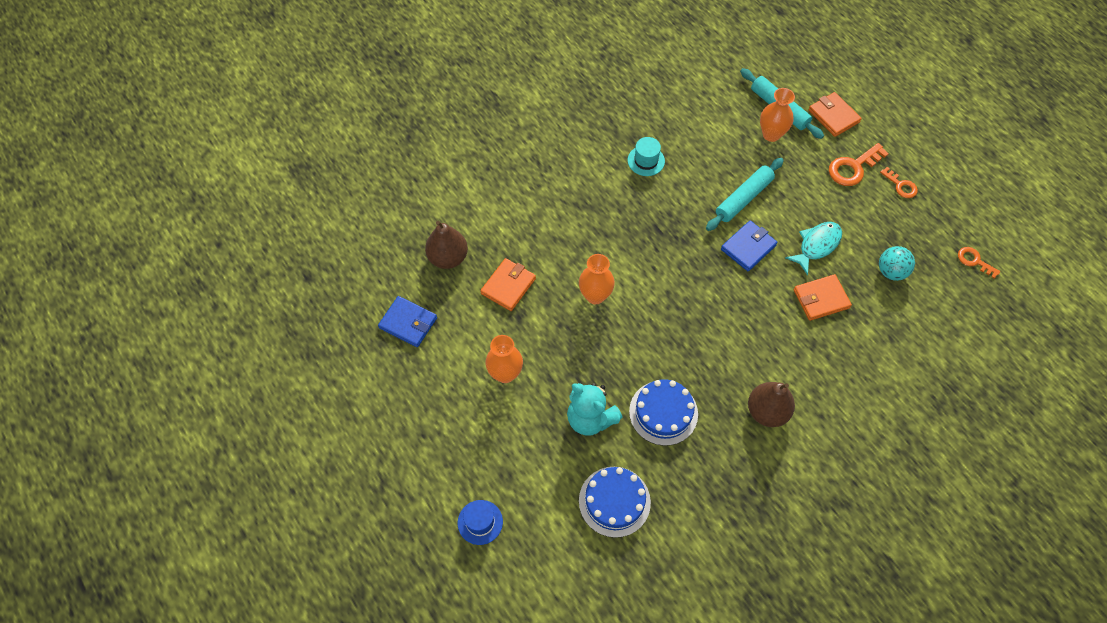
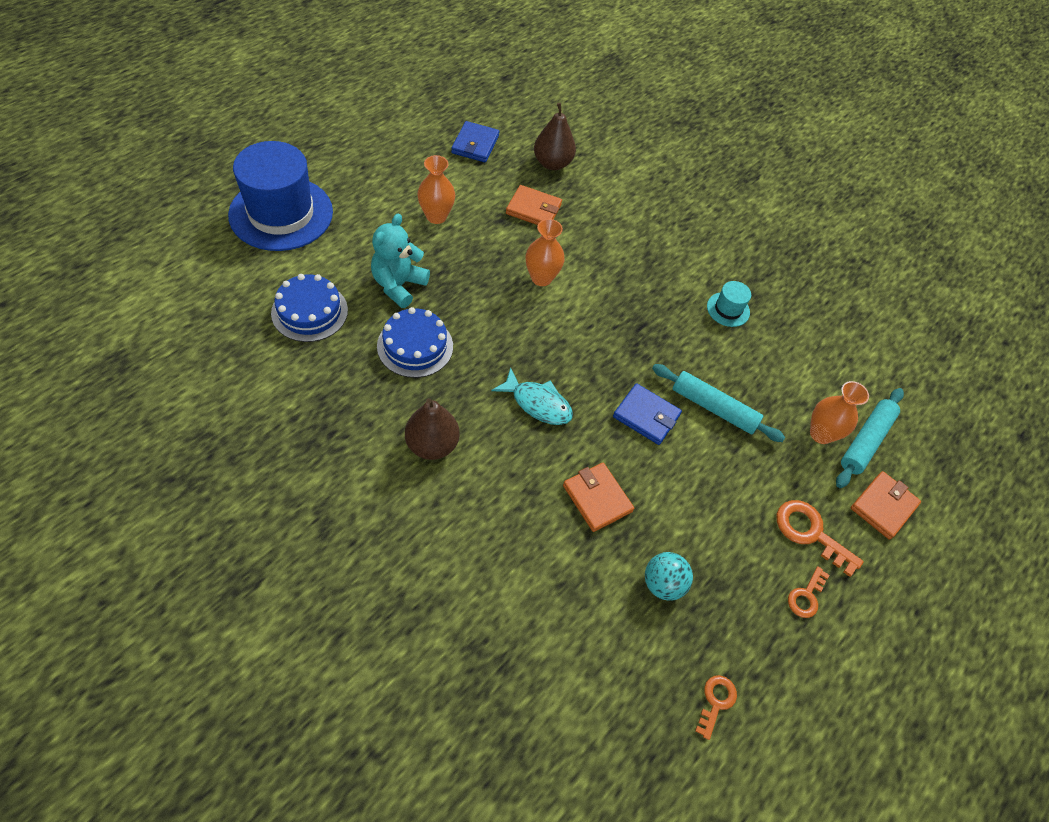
camera: 70 degrees right, 5 degrees down
(480, 522) = (281, 213): blue hat -> blue hat, size x2.35
(817, 245) = (673, 491): turquoise fish -> turquoise fish (538, 403)

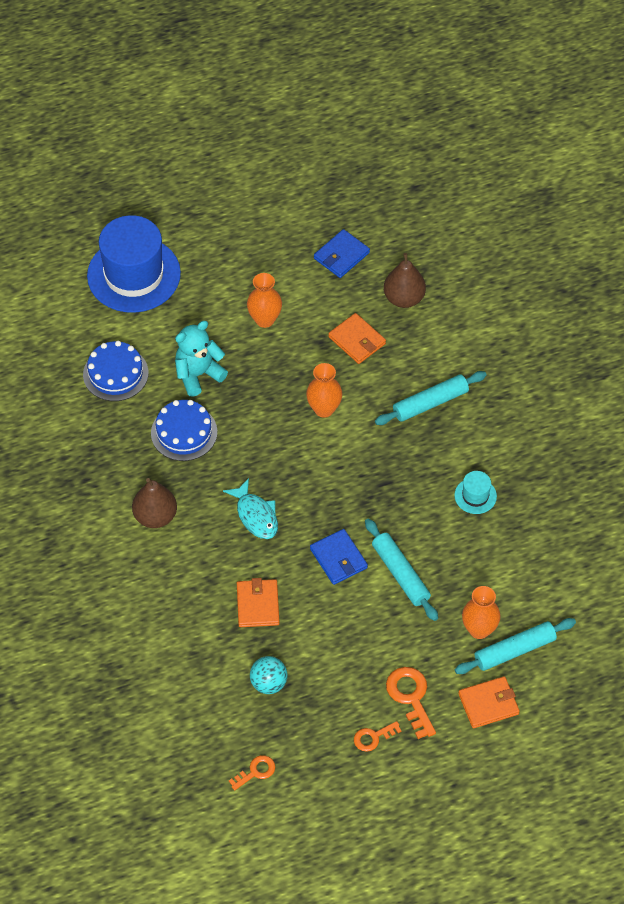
camera: 35 degrees right, 0 degrees up
(633, 242) = (430, 403): none -> turquoise rolling pin

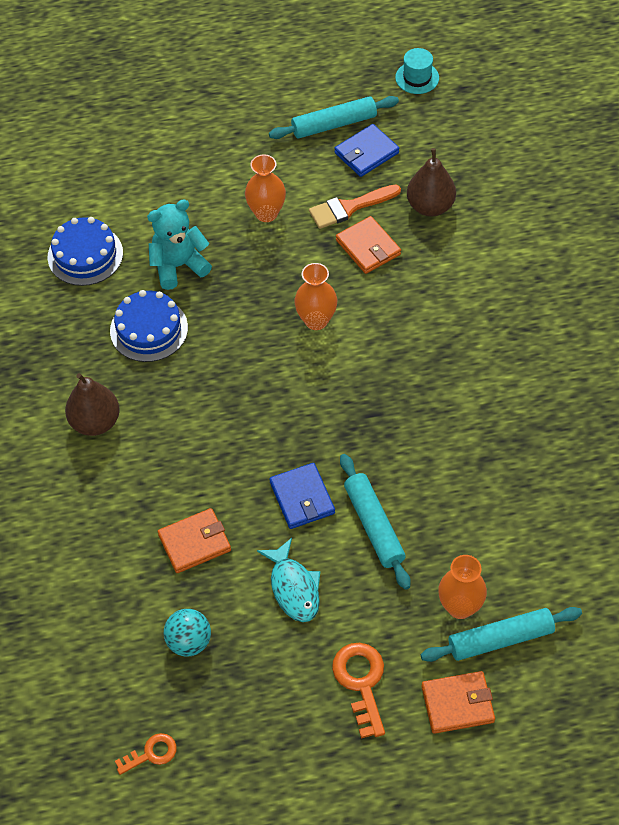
camera: 10 degrees right, 0 degrees up
(134, 275) = (129, 150): blue hat -> none
(256, 515) = (213, 435): turquoise fish -> turquoise fish (293, 588)
(257, 605) = (194, 542): orange wallet -> orange wallet turned 60 degrees clockwise
(335, 307) = (349, 207): none -> orange brush
(373, 737) = (305, 728): orange key -> none
(430, 403) = (442, 327): turquoise rolling pin -> turquoise rolling pin (334, 124)
(475, 496) = (479, 442): turquoise hat -> turquoise hat (417, 78)

